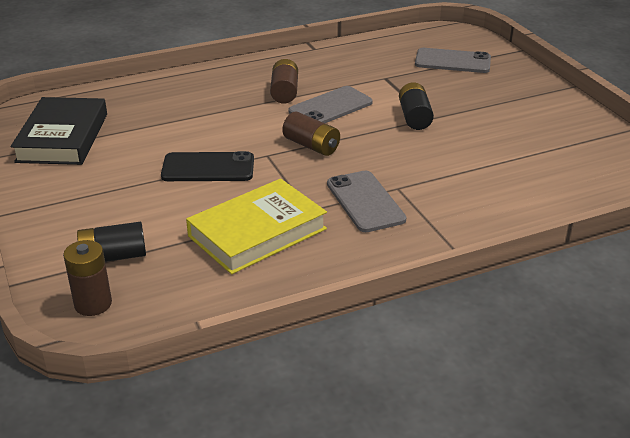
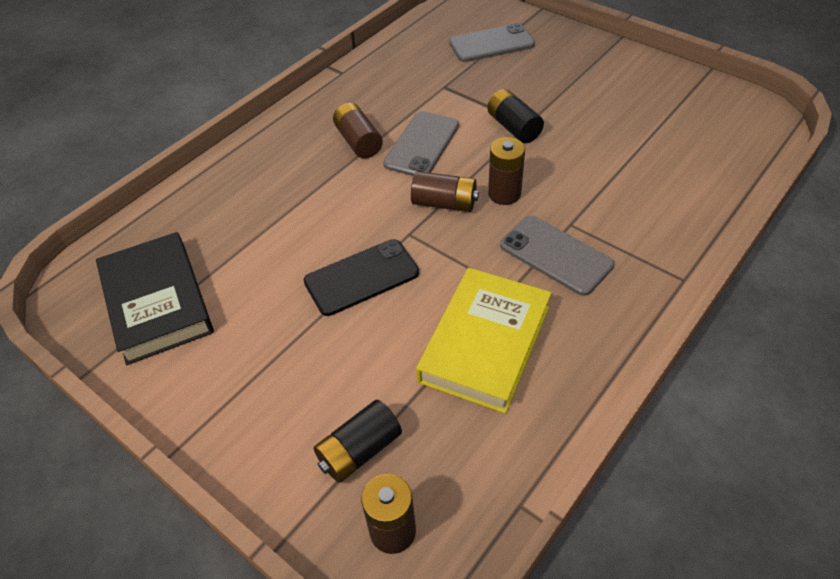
camera: 25 degrees left, 15 degrees up
(364, 154) = (504, 194): none -> brown battery

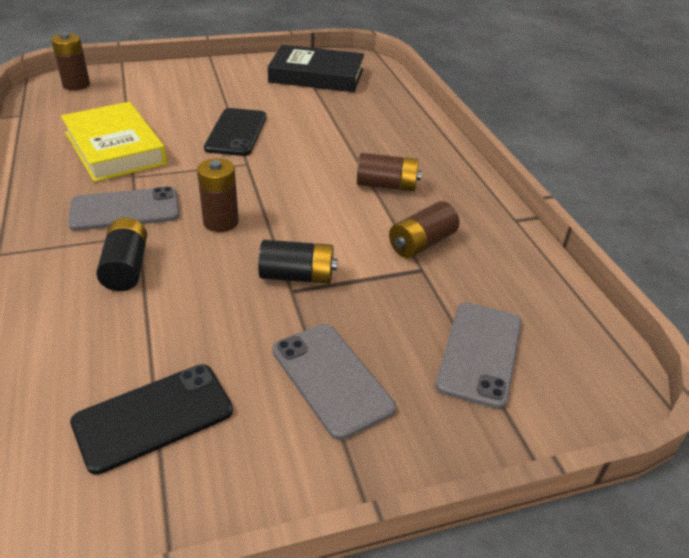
camera: 120 degrees right, 10 degrees down
(359, 451) = (127, 92): black battery -> black battery (126, 268)
(422, 145) = (341, 213): grey phone -> grey phone (331, 379)
(444, 203) = (254, 190): brown battery -> brown battery (421, 243)
(671, 115) = (153, 417): none -> black phone

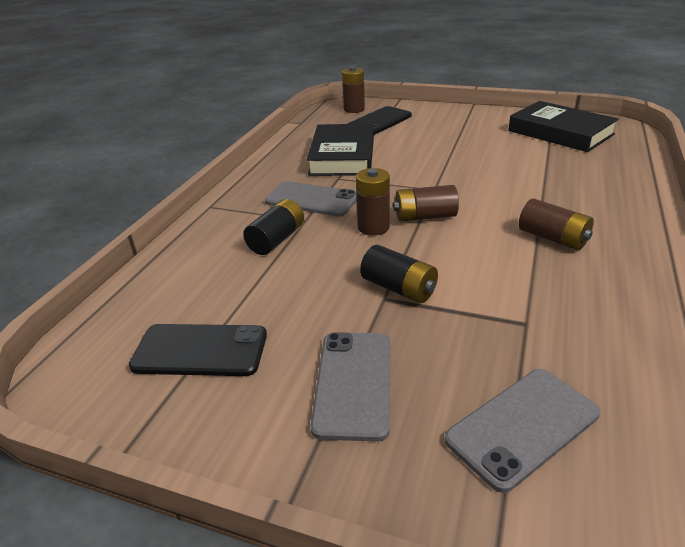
camera: 40 degrees right, 5 degrees down
(115, 148) = (342, 156): yellow book -> black book
(236, 132) = (446, 164): black phone -> black phone (379, 121)
(421, 243) = (546, 300): brown battery -> brown battery (425, 217)

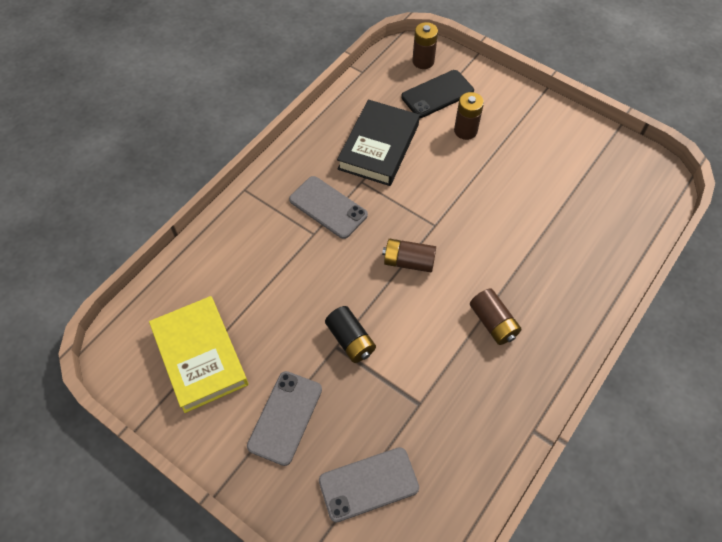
camera: 15 degrees right, 25 degrees up
(200, 350) = (200, 356): black phone -> yellow book
(276, 239) = (283, 253): black battery -> none
(373, 227) = (362, 262): brown battery -> brown battery (465, 130)
(560, 132) = (598, 171): black book -> none

